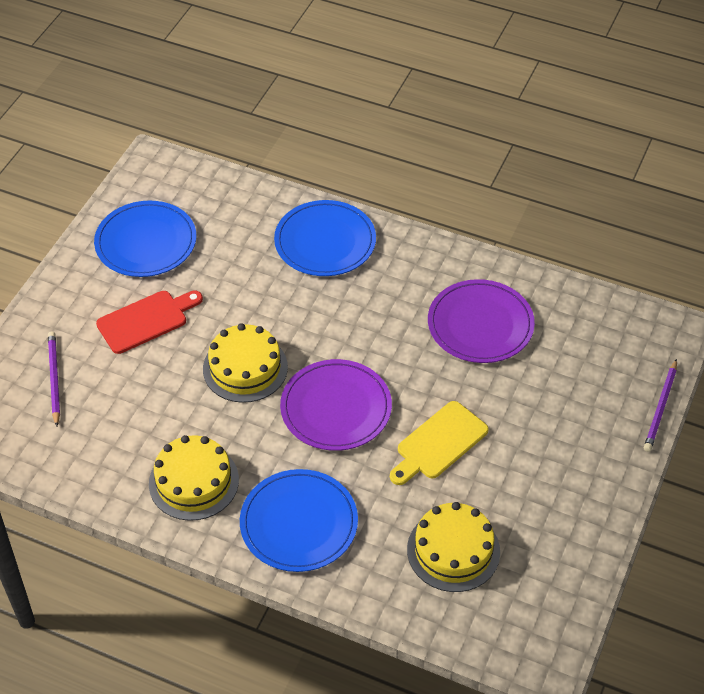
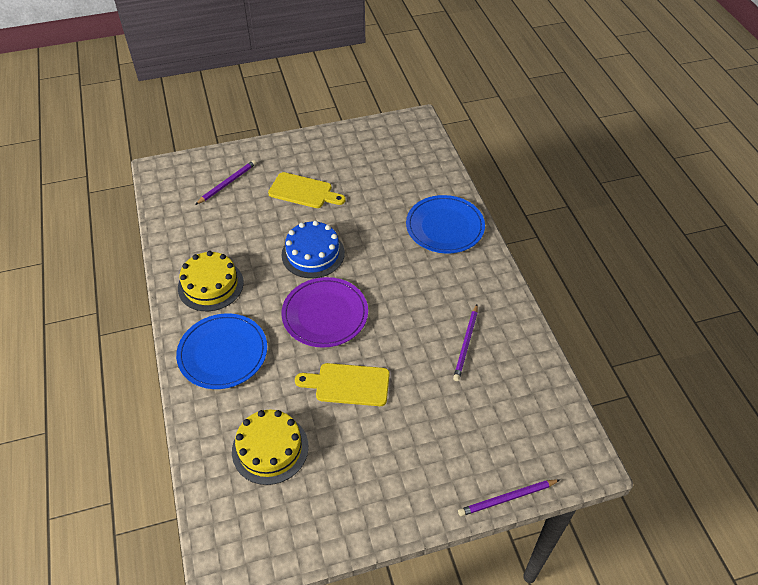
camera: 50 degrees right, 0 degrees up
(146, 242) = (357, 155): blue plate -> none
(146, 320) = (303, 191): red cutting board -> yellow cutting board
(245, 368) = (313, 254): yellow cake -> blue cake
(480, 324) = (466, 344): purple plate -> purple pencil

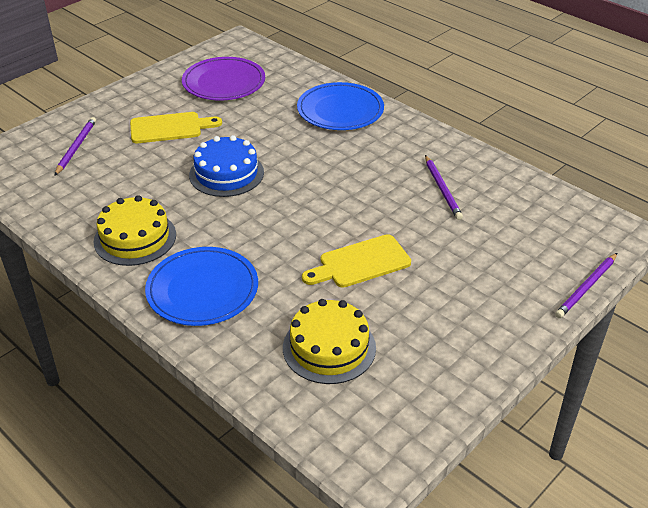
camera: 30 degrees left, 10 degrees down
(325, 314) = (284, 217): purple plate -> purple plate (224, 82)

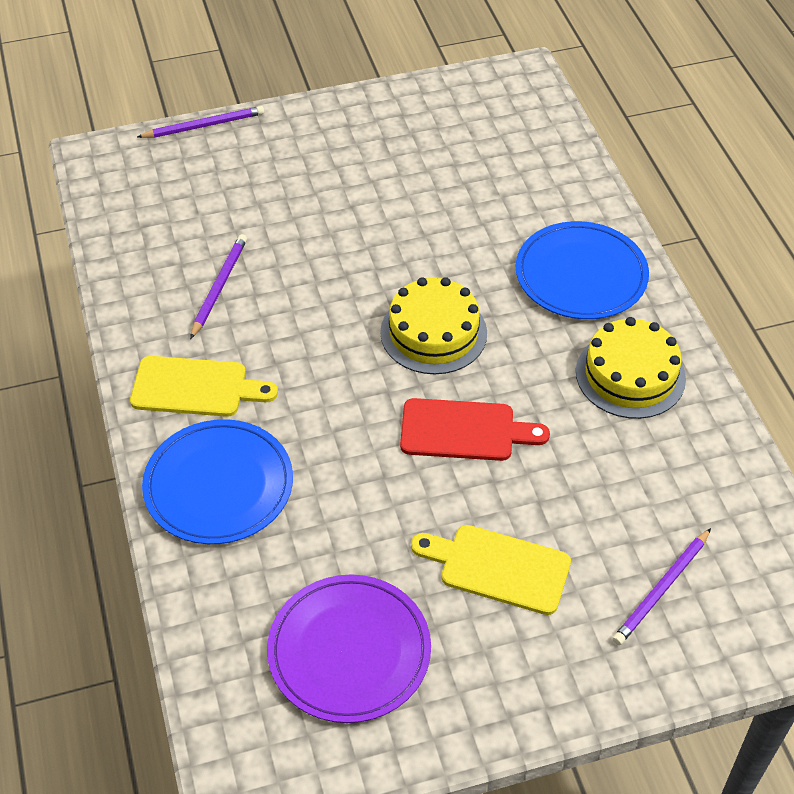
camera: 150 degrees left, 10 degrees up
(226, 173) = (464, 431): blue cake -> red cutting board
(329, 347) = (491, 169): yellow cake -> yellow cake (433, 332)
(360, 263) = (394, 236): yellow cutting board -> yellow cutting board (195, 387)

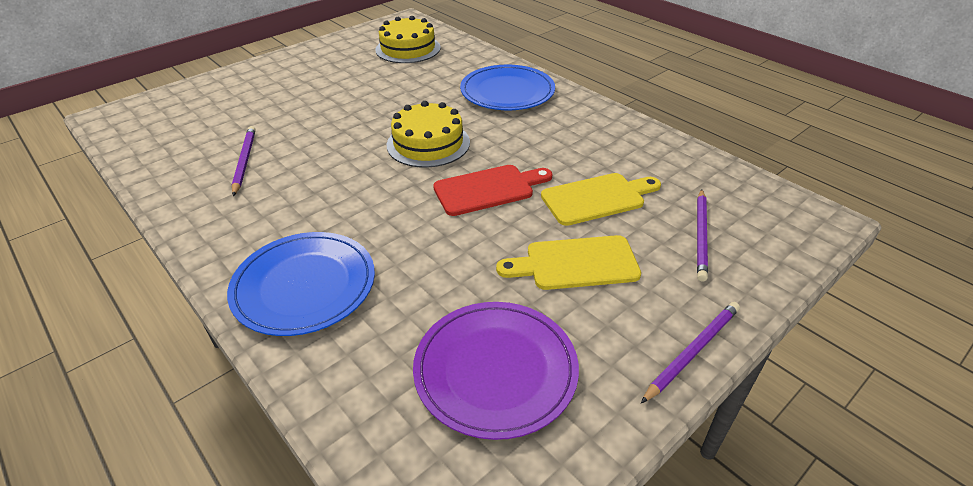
camera: 25 degrees left, 10 degrees down
(195, 387) = (252, 226): yellow cutting board -> yellow cutting board (597, 198)
(204, 125) = (193, 83): purple pencil -> purple pencil (692, 351)
(630, 375) = (578, 129): yellow cake -> yellow cake (408, 49)

